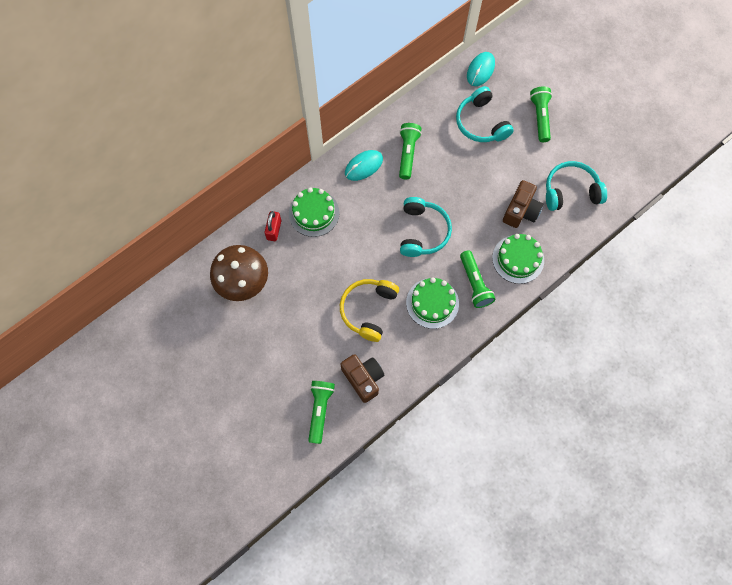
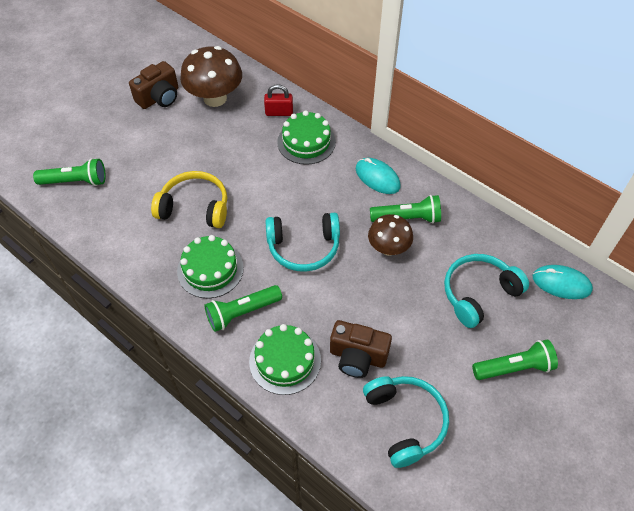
camera: 80 degrees right, 15 degrees down
(363, 378) = (112, 214): brown camera -> brown camera (159, 97)
(433, 172) = (388, 248): none -> brown mushroom

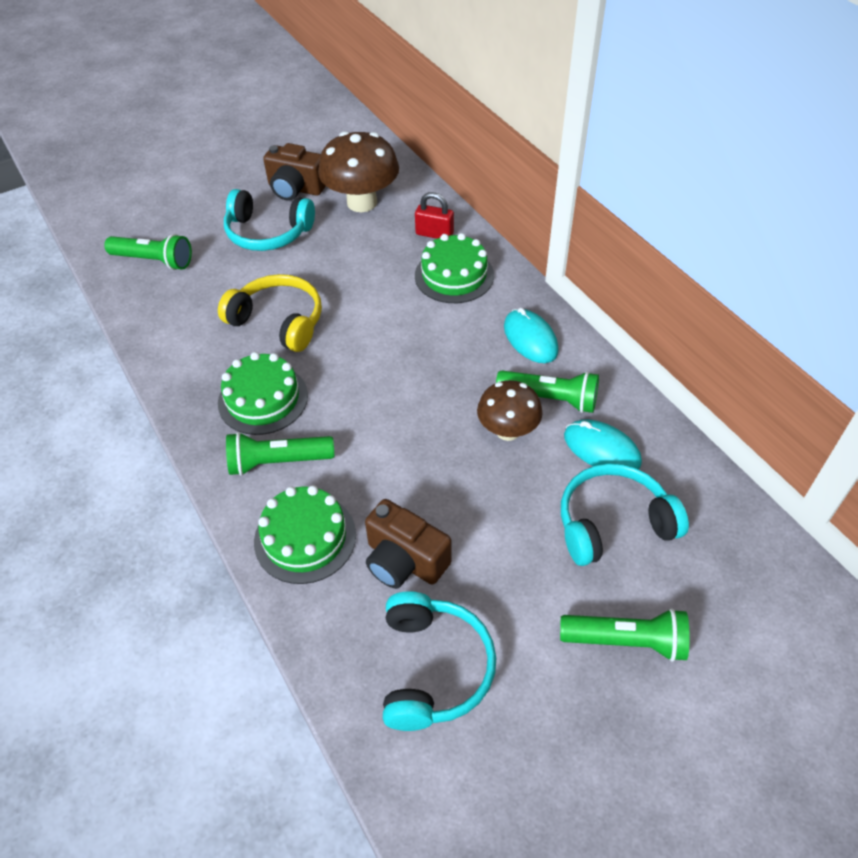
camera: 20 degrees right, 5 degrees down
(159, 97) = (295, 189): brown camera -> brown camera turned 45 degrees clockwise
(303, 247) = (394, 401): turquoise headphones -> turquoise headphones (268, 233)
(561, 283) = (746, 542): turquoise mouse -> turquoise mouse (601, 449)

